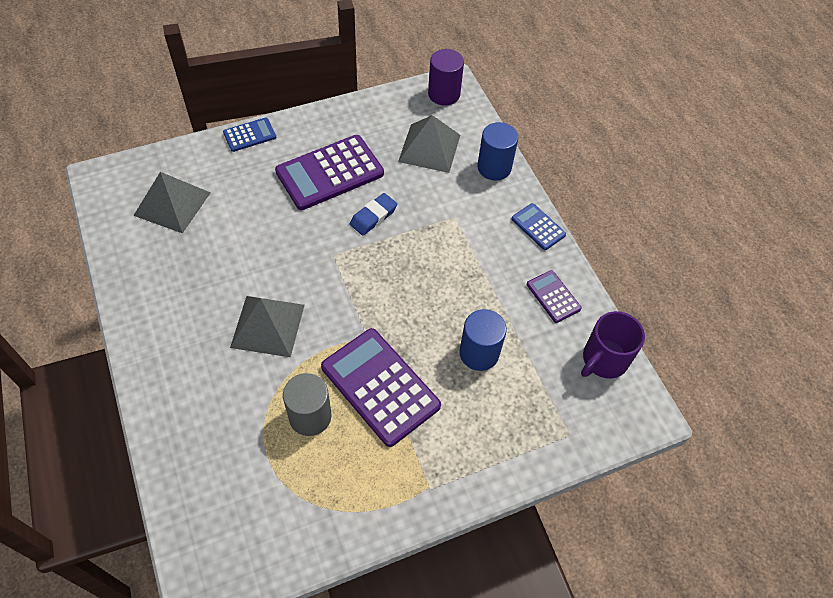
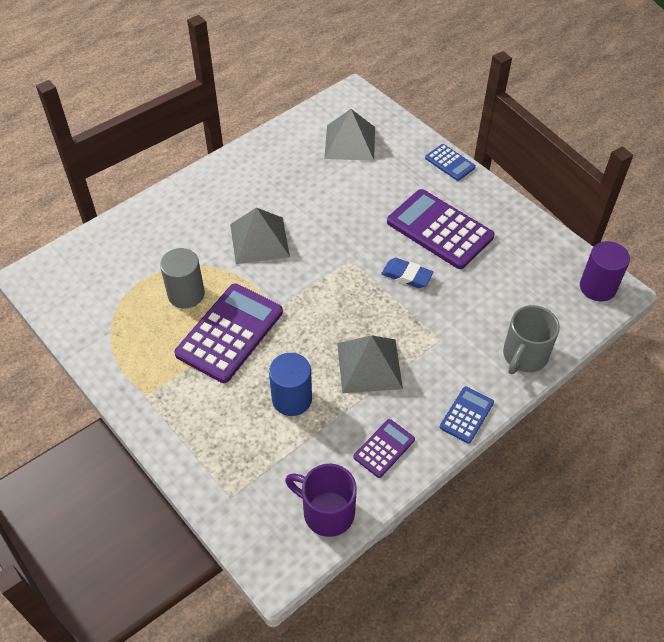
camera: 75 degrees right, 5 degrees down
(429, 148) = (516, 295): grey pyramid -> grey pyramid (369, 365)
(494, 167) = (524, 356): blue cylinder -> grey mug

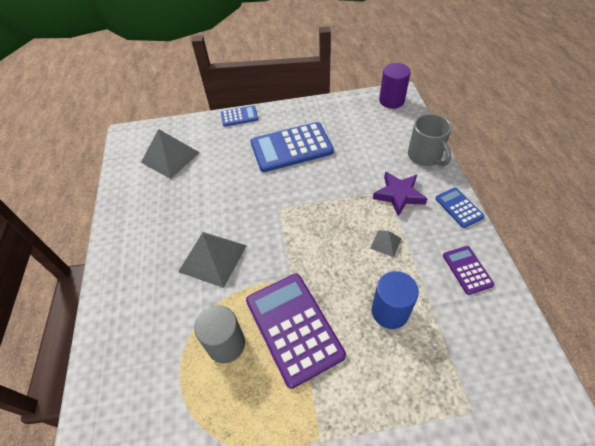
camera: 55 degrees left, 0 degrees up
(326, 512) = (514, 339): purple mug -> none
(369, 365) = (385, 243): grey pyramid -> grey pyramid, size x0.48
(406, 276) = (318, 183): blue eraser -> none
(439, 229) = (291, 147): purple calculator -> blue calculator
(443, 353) = (399, 195): none -> purple star

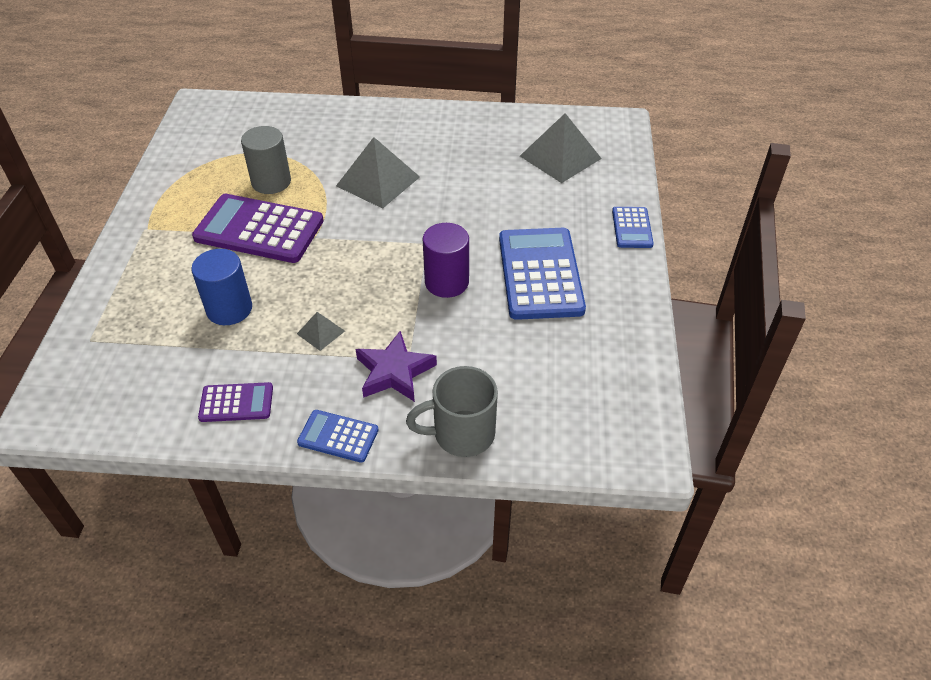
camera: 100 degrees right, 5 degrees down
(293, 327) = (259, 229): purple calculator -> purple calculator turned 150 degrees counterclockwise
(391, 100) = (628, 435): purple cylinder -> purple cylinder (446, 282)
(458, 207) = (338, 436): blue calculator -> blue calculator turned 150 degrees counterclockwise

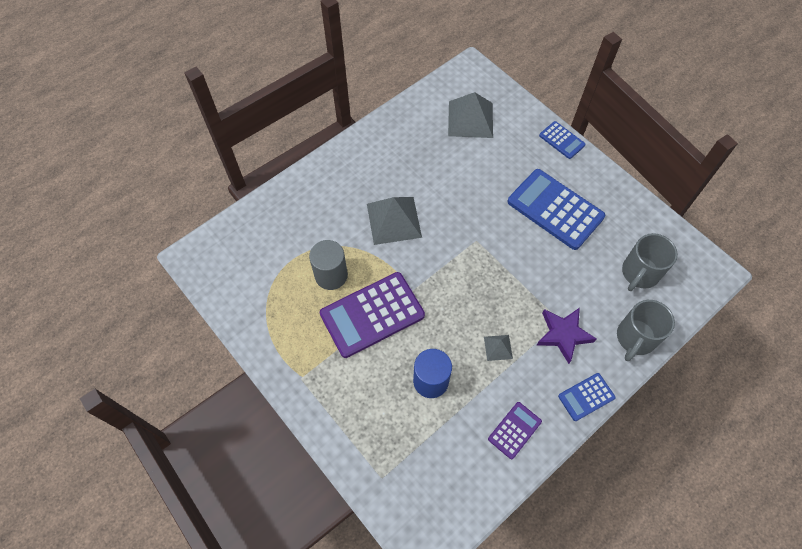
camera: 45 degrees left, 15 degrees up
(446, 282) = (518, 256): purple cylinder -> none
(551, 387) = (639, 273): none -> grey mug

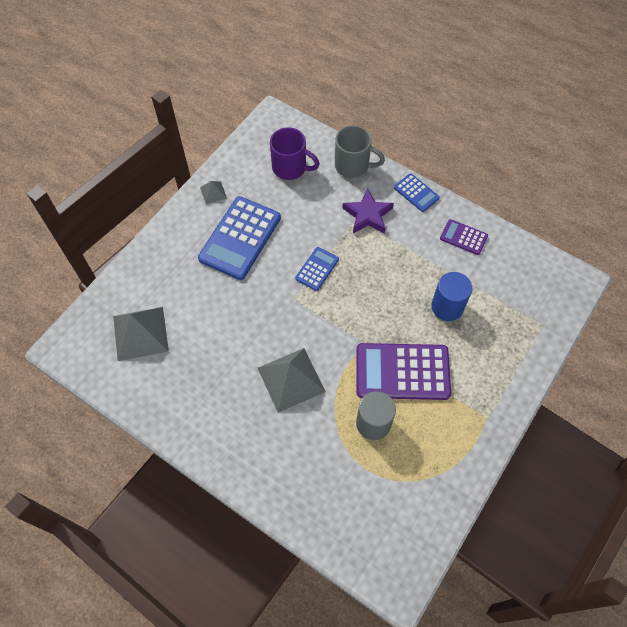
camera: 105 degrees left, 0 degrees up
(372, 315) = (402, 372): purple calculator -> purple calculator turned 135 degrees clockwise
(498, 347) = (397, 261): grey pyramid -> grey pyramid (213, 192)
(562, 140) = (154, 244): blue calculator -> blue calculator (317, 269)
(639, 273) = (290, 168): grey mug -> purple mug

